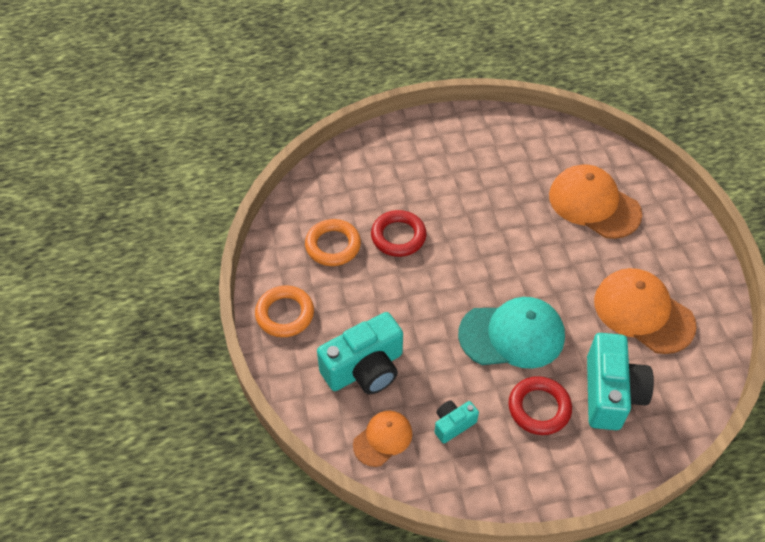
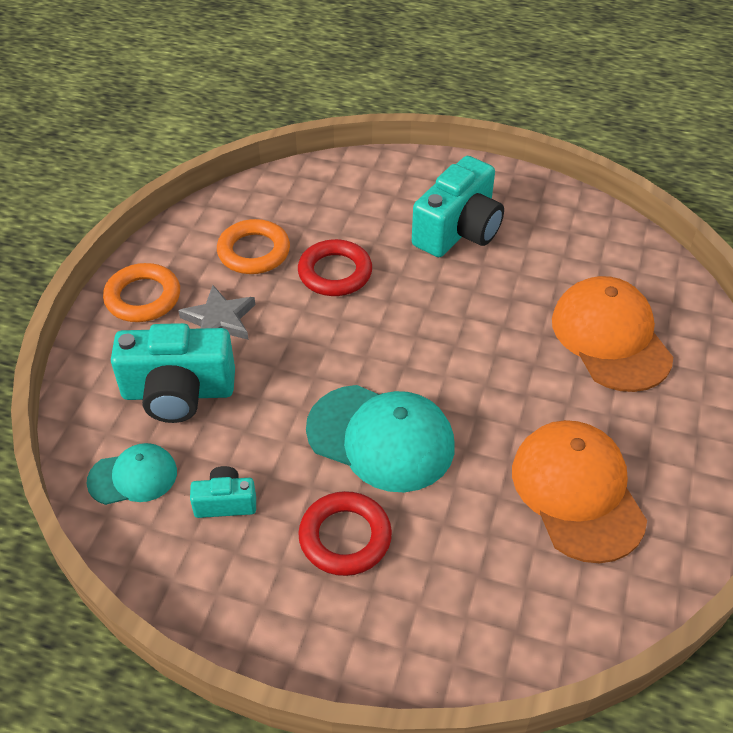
camera: 30 degrees right, 5 degrees down
(350, 305) = (219, 320): none -> grey star
(383, 439) = (133, 477): orange cap -> turquoise cap
(610, 393) = (453, 567): turquoise camera -> turquoise camera (458, 230)

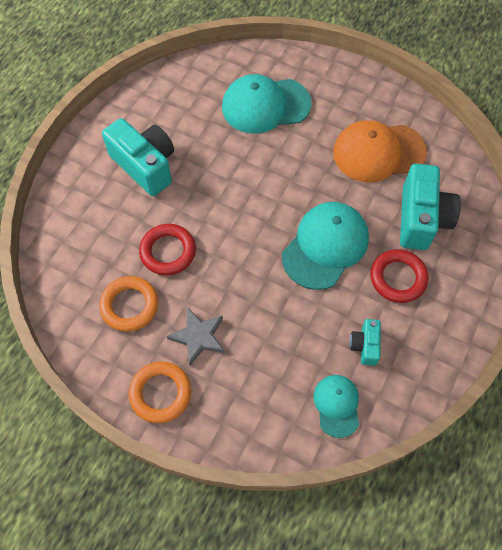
camera: 80 degrees left, 15 degrees up
(178, 392) = (265, 371): turquoise camera -> turquoise camera (421, 218)
(610, 337) = (265, 105): orange cap -> turquoise cap

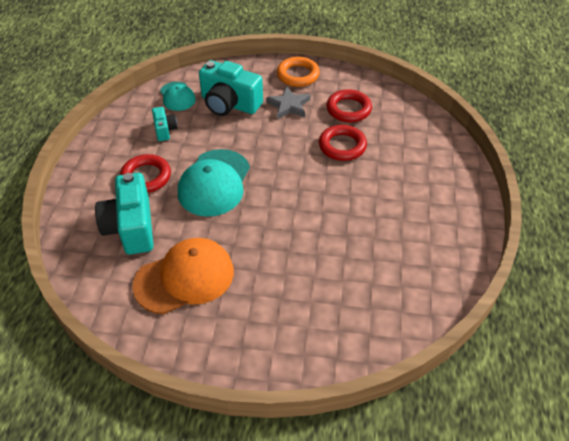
camera: 160 degrees right, 15 degrees down
(129, 305) = (348, 109): orange ring -> red ring
(145, 165) = (405, 201): turquoise camera -> turquoise camera (229, 104)
(265, 105) = (323, 294): turquoise cap -> none

